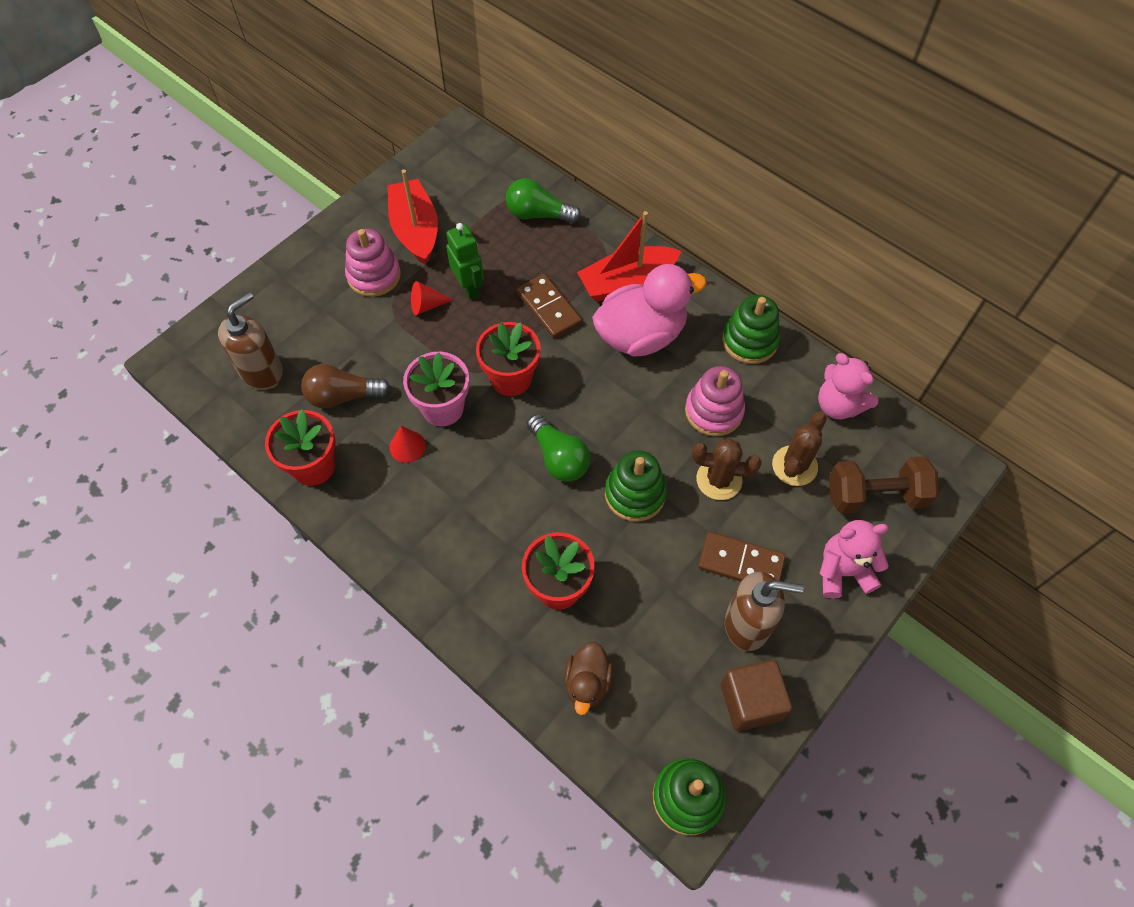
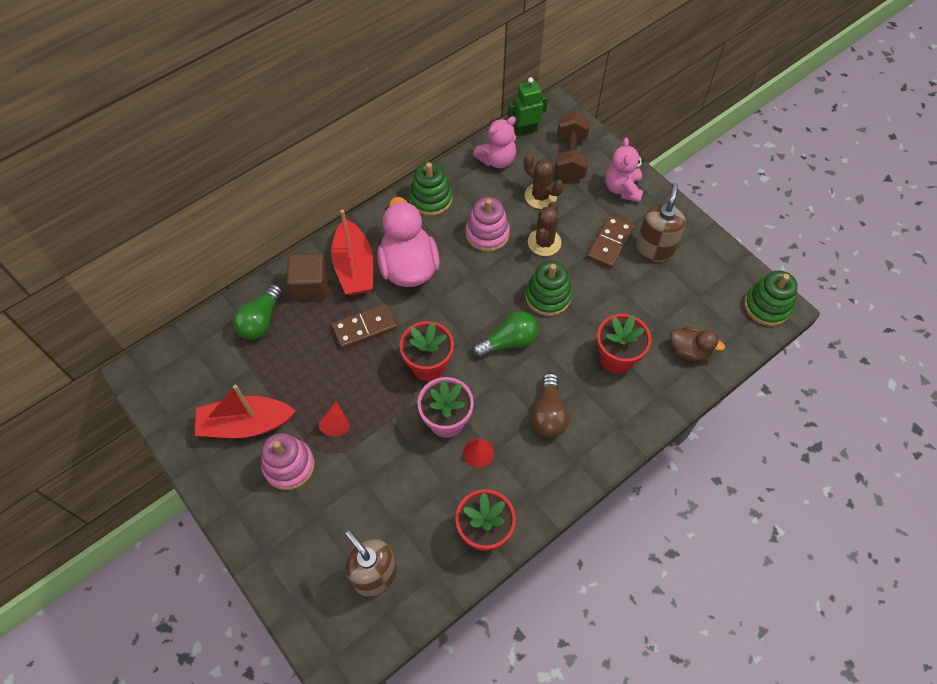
camera: 80 degrees left, 0 degrees up
(343, 396) = (417, 502): brown light bulb -> brown light bulb (548, 414)
(469, 287) = (326, 386): green robot -> green robot (526, 130)
(750, 701) = (706, 259): brown cube -> brown cube (311, 286)

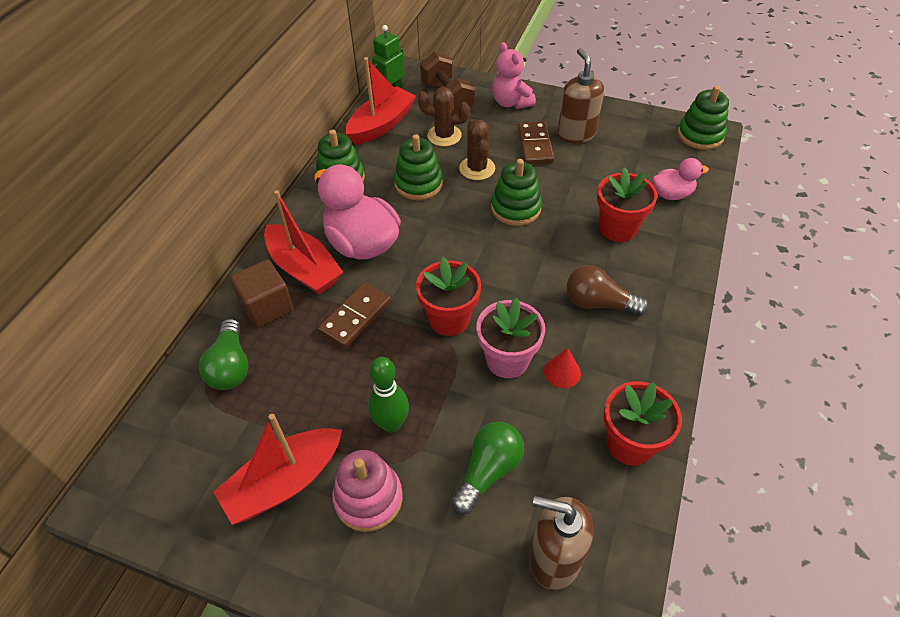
camera: 30 degrees left, 10 degrees down
(336, 423) = (391, 424): red cone -> green bowling pin
(487, 234) = (418, 184): pink stacking toy -> green stacking toy
(497, 160) = (381, 125): pink teddy bear -> red boat
(508, 341) = (510, 261): green light bulb -> green light bulb (488, 471)
(548, 414) = (599, 303): brown light bulb -> brown light bulb turned 135 degrees clockwise
(689, 351) = (671, 194): brown duck -> pink duck

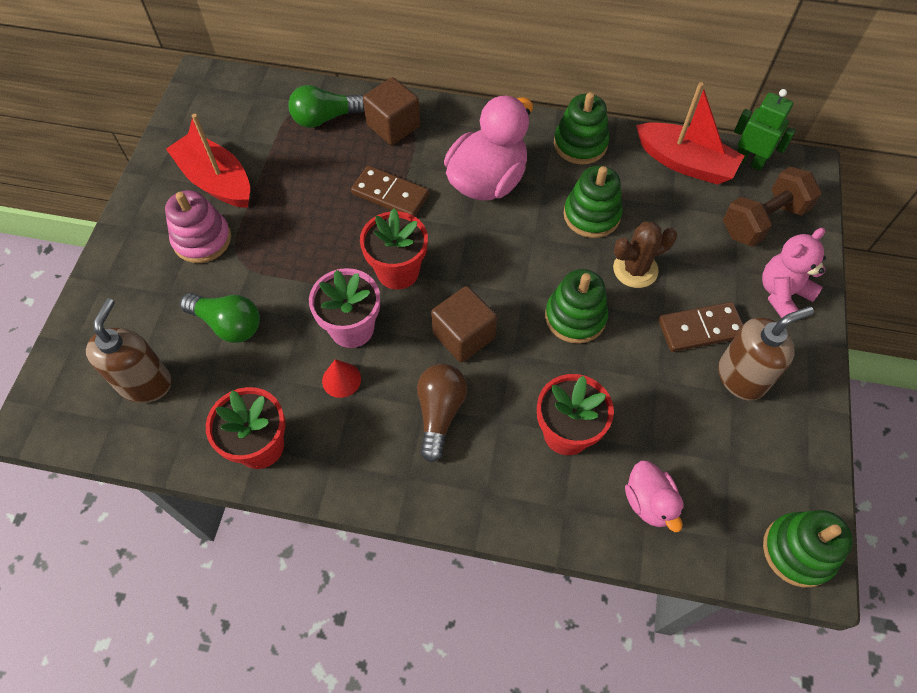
camera: 80 degrees right, 10 degrees up
(304, 269) = (444, 142): red boat -> none
(391, 424) = (273, 243): green bowling pin -> none
(444, 136) = (686, 228): brown cactus -> none
(525, 279) = (463, 336): none -> brown cube

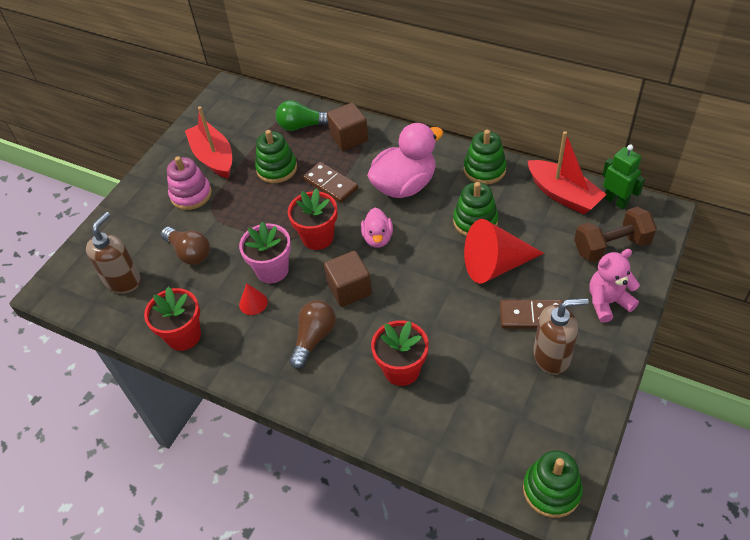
camera: 20 degrees right, 10 degrees down
(228, 324) = (189, 253): green light bulb -> brown light bulb
(575, 317) = (437, 291): green stacking toy -> green stacking toy (277, 169)
(635, 269) = (495, 265): brown cactus -> red cone
(649, 502) = (446, 430): pink duck -> pink duck (377, 238)

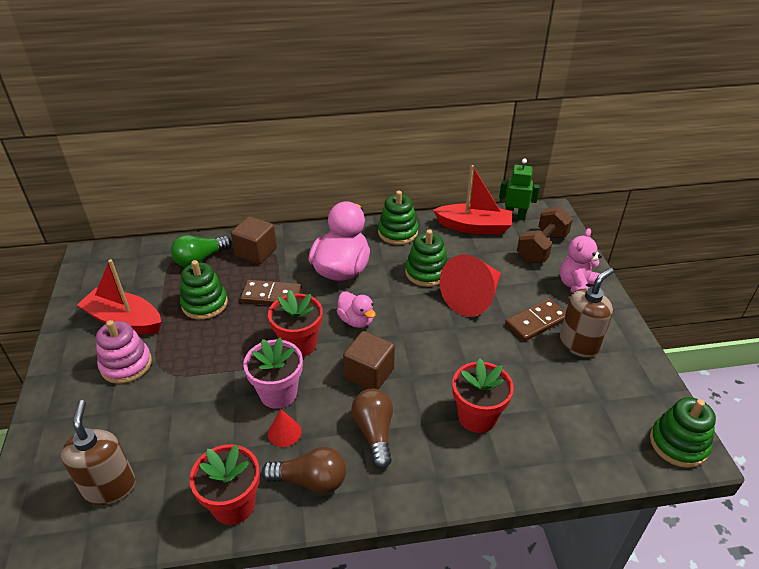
camera: 40 degrees left, 10 degrees down
(189, 253) = (171, 420): brown light bulb -> brown light bulb (310, 480)

